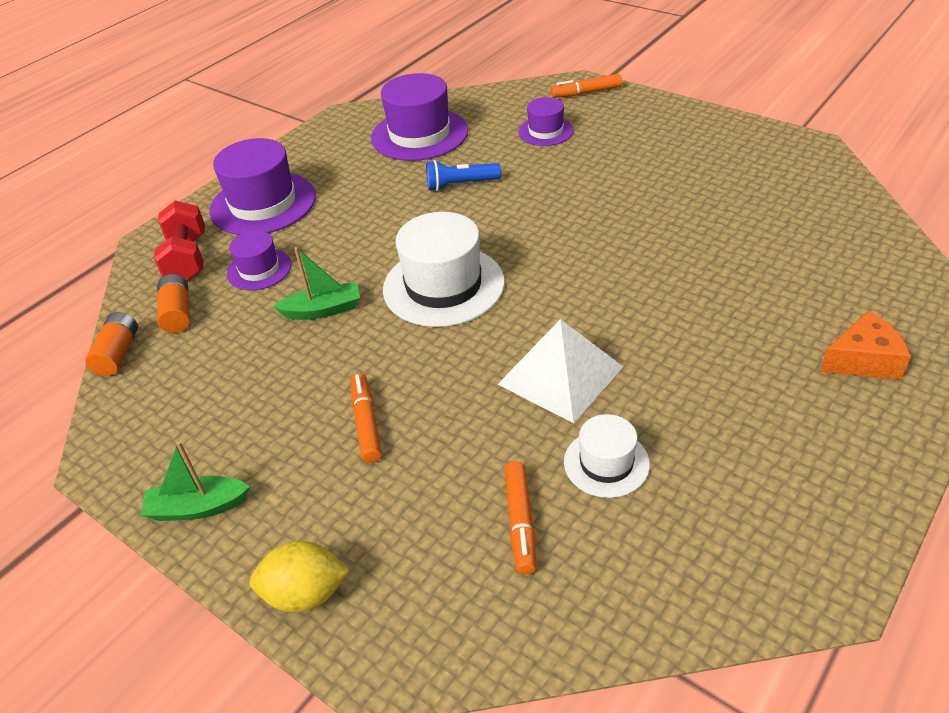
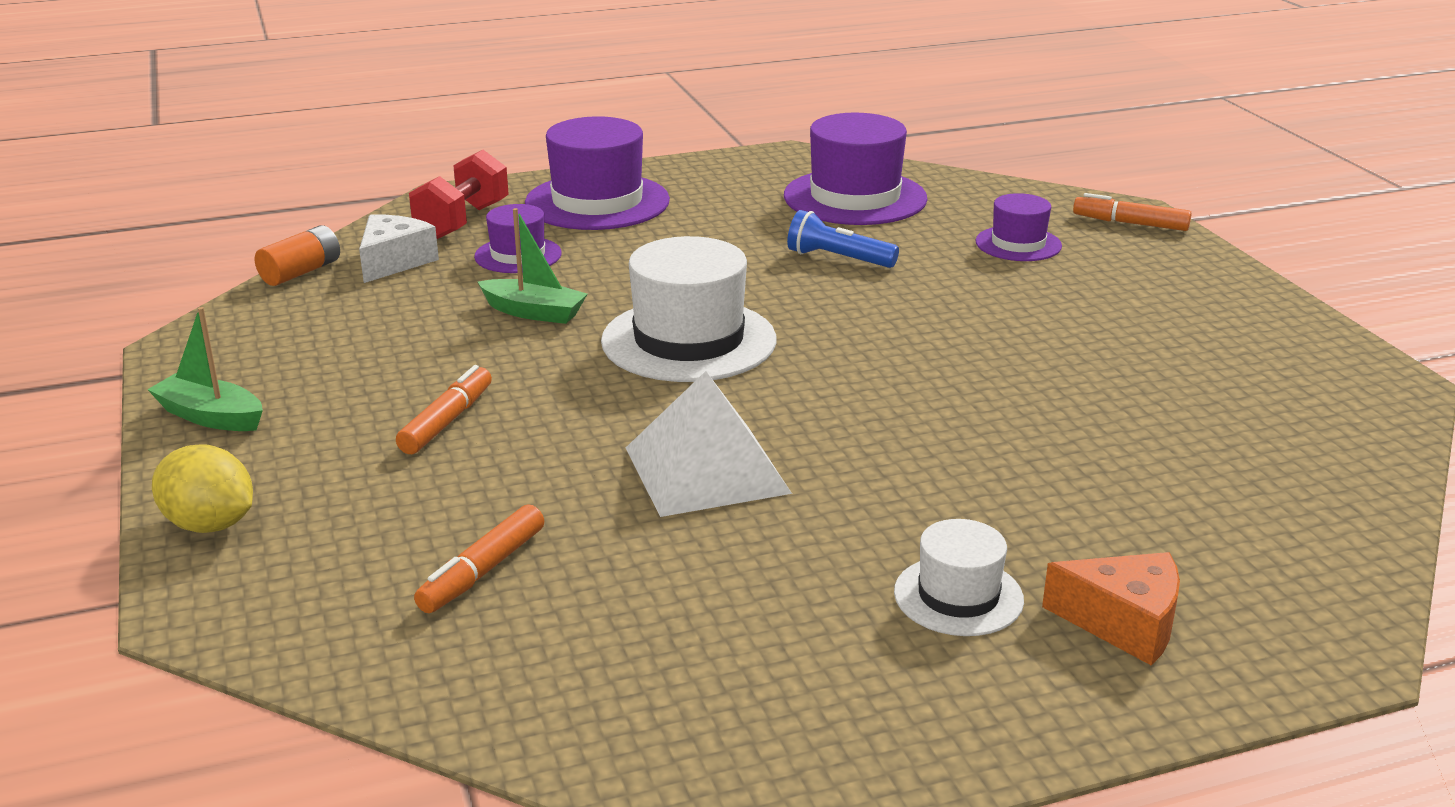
camera: 30 degrees right, 15 degrees down
(177, 313) = (394, 262): orange battery -> white cheese
(606, 463) = (646, 567): white hat -> white hat (958, 596)

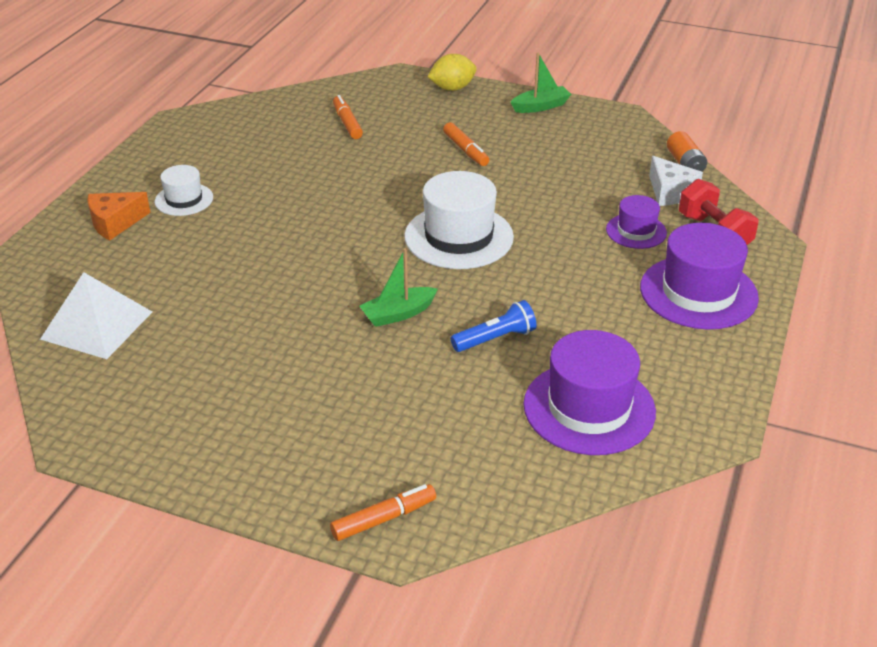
camera: 130 degrees right, 10 degrees up
(534, 312) = (550, 208): green boat -> green boat (398, 314)
(707, 470) = (340, 189): white pyramid -> white pyramid (96, 325)
(1018, 244) = (422, 431): purple hat -> none

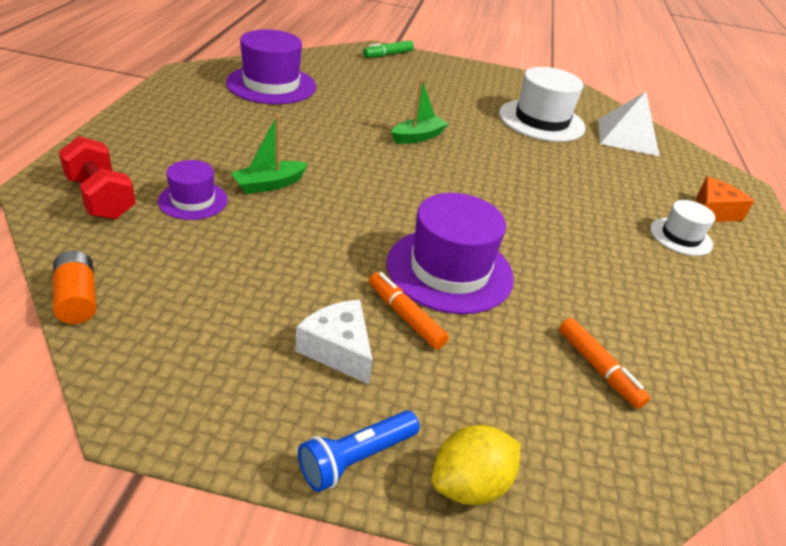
camera: 165 degrees right, 0 degrees up
(384, 518) = (388, 55): orange marker -> green marker
(459, 237) = (385, 196): white hat -> white hat (541, 120)
(495, 339) = (338, 120): blue flashlight -> blue flashlight (356, 458)
(540, 106) = (291, 433): green boat -> green boat (269, 184)
(670, 192) = (126, 250): white cheese -> white cheese (338, 349)
(698, 292) = (154, 144): purple hat -> purple hat (449, 270)

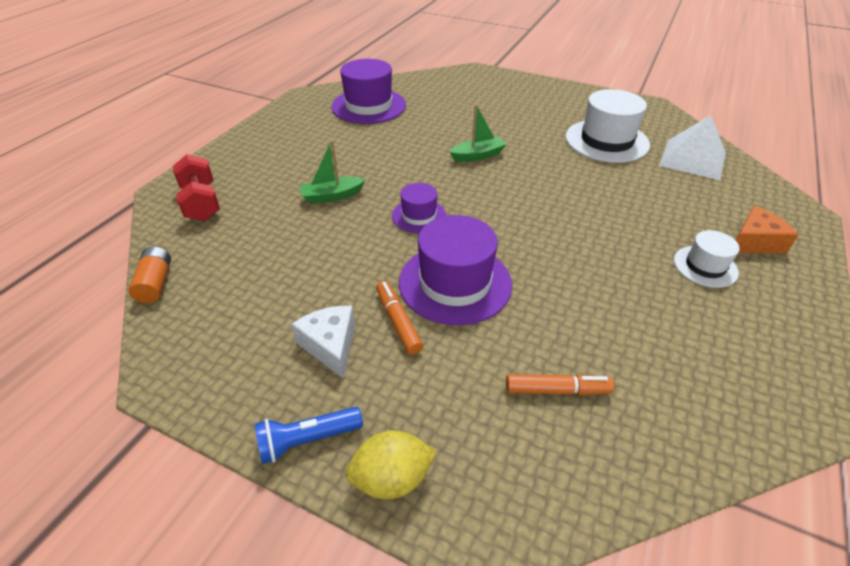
camera: 20 degrees right, 5 degrees up
(193, 200) = (267, 207): purple hat -> purple hat (419, 216)
(388, 55) = (483, 76): green marker -> none
(598, 368) = (557, 390): orange marker -> orange marker turned 75 degrees counterclockwise

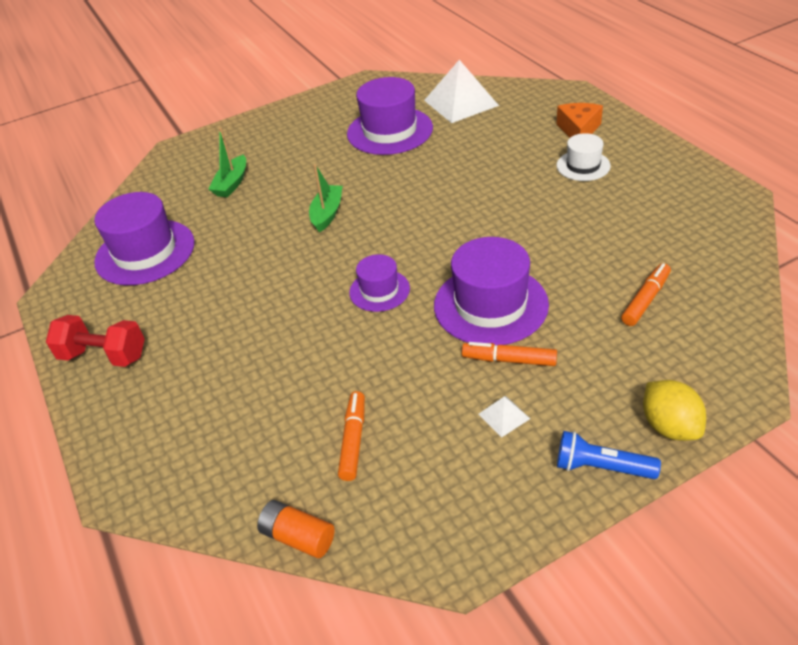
camera: 50 degrees left, 0 degrees up
(201, 203) = (182, 458): red dumbbell -> red dumbbell (104, 356)
(257, 270) = (353, 440): none -> orange marker
(307, 440) = (601, 467): blue flashlight -> blue flashlight turned 90 degrees clockwise
(330, 345) = (504, 416): white cheese -> white pyramid
(332, 196) = (285, 341): green boat -> green boat (232, 183)
(392, 478) = (669, 426): yellow lemon -> yellow lemon turned 45 degrees counterclockwise
(606, 141) = (389, 131): white hat -> purple hat

